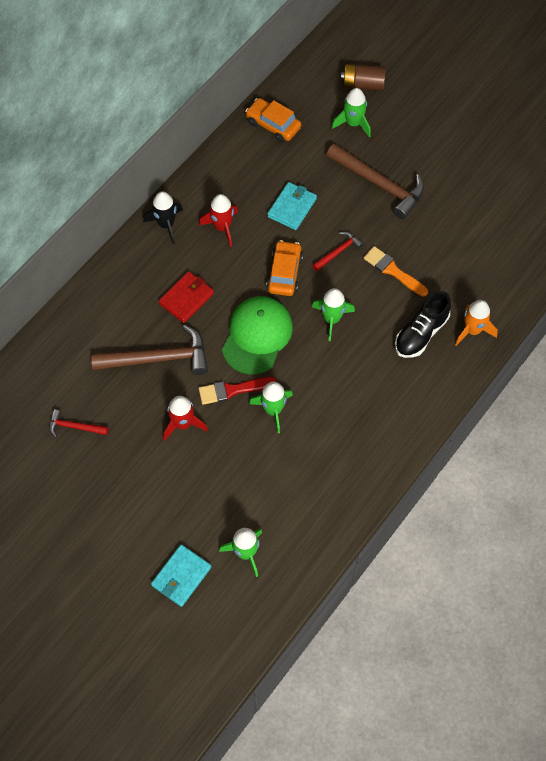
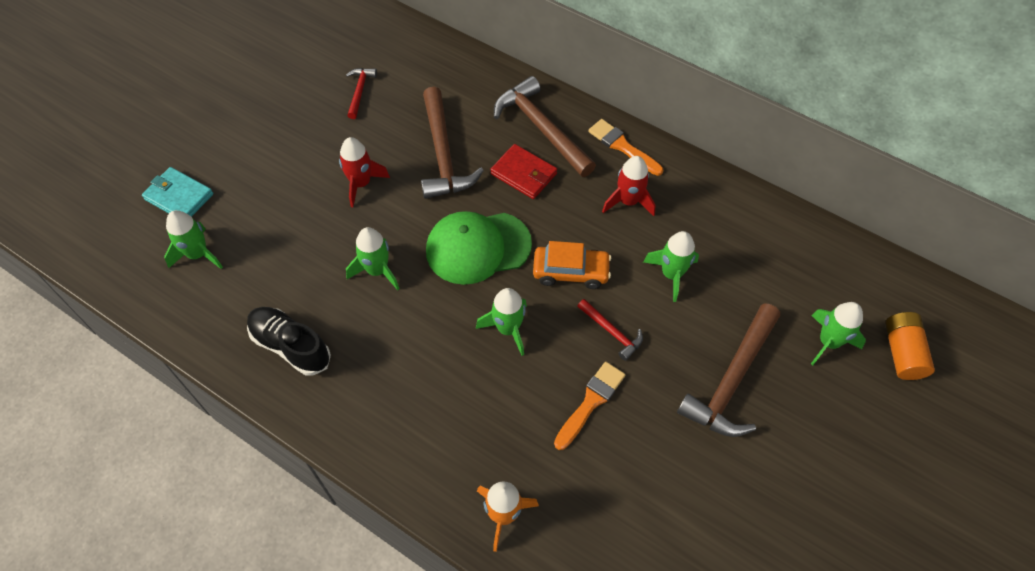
camera: 85 degrees right, 5 degrees down
(139, 281) = (541, 128): none -> brown hammer
(166, 224) = (622, 146): black rocket -> orange brush
(232, 390) = (403, 228): red brush -> none
(257, 336) = (478, 247): green cap -> green cap turned 150 degrees clockwise
(273, 125) = (797, 245): orange car -> none
(292, 207) = (671, 274): turquoise wallet -> green rocket
(363, 84) = (902, 352): brown battery -> orange battery
(421, 333) = (493, 442): black shoe -> black shoe (291, 346)

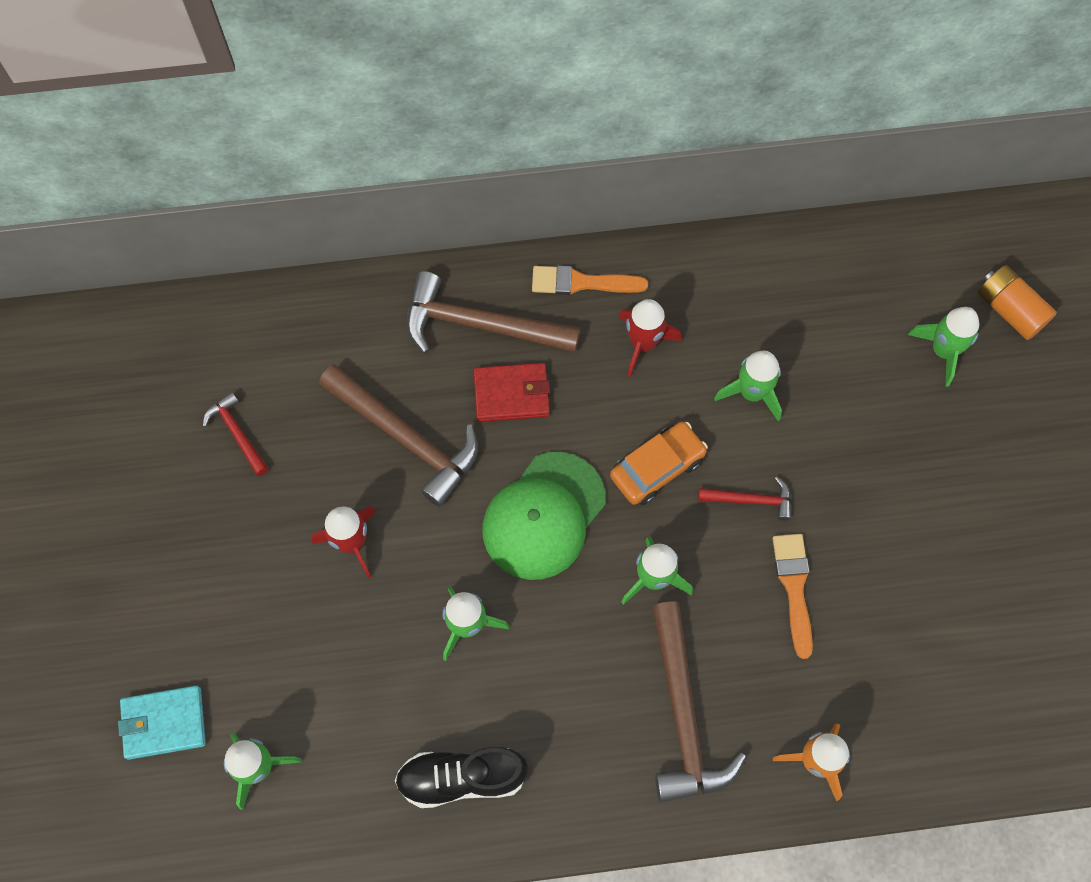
camera: 40 degrees left, 10 degrees up
(731, 380) = (894, 460): brown hammer -> brown hammer (683, 715)

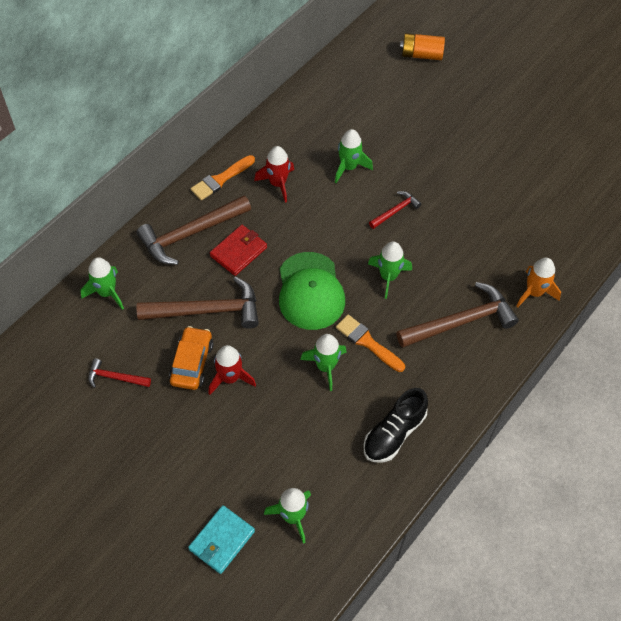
camera: 45 degrees left, 10 degrees down
(657, 468) = (340, 230): orange car -> orange car (192, 363)
(683, 715) = (461, 321): brown hammer -> brown hammer turned 60 degrees counterclockwise
(794, 587) = (451, 231): orange brush -> orange brush (367, 342)
(943, 351) = (411, 90): green rocket -> green rocket (107, 292)

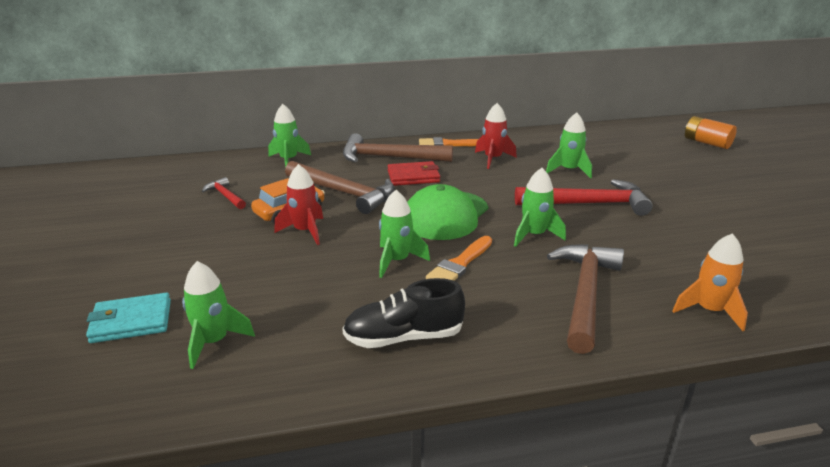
camera: 40 degrees right, 30 degrees down
(367, 342) = (460, 264): orange brush -> orange brush turned 135 degrees counterclockwise
(395, 211) = (588, 204): red hammer -> red hammer, size x1.97
(461, 321) = (585, 294): brown hammer -> brown hammer turned 90 degrees counterclockwise

